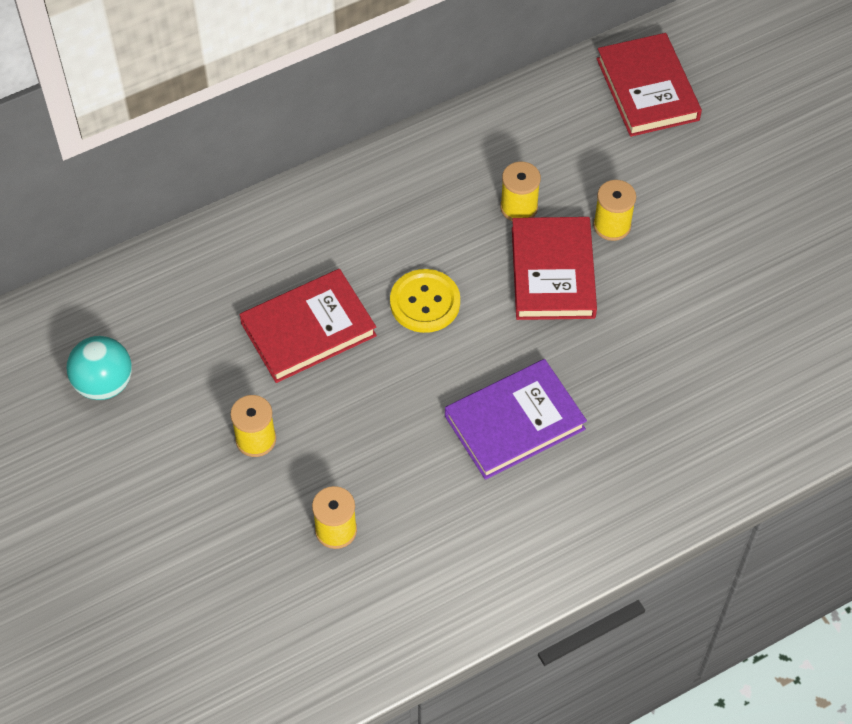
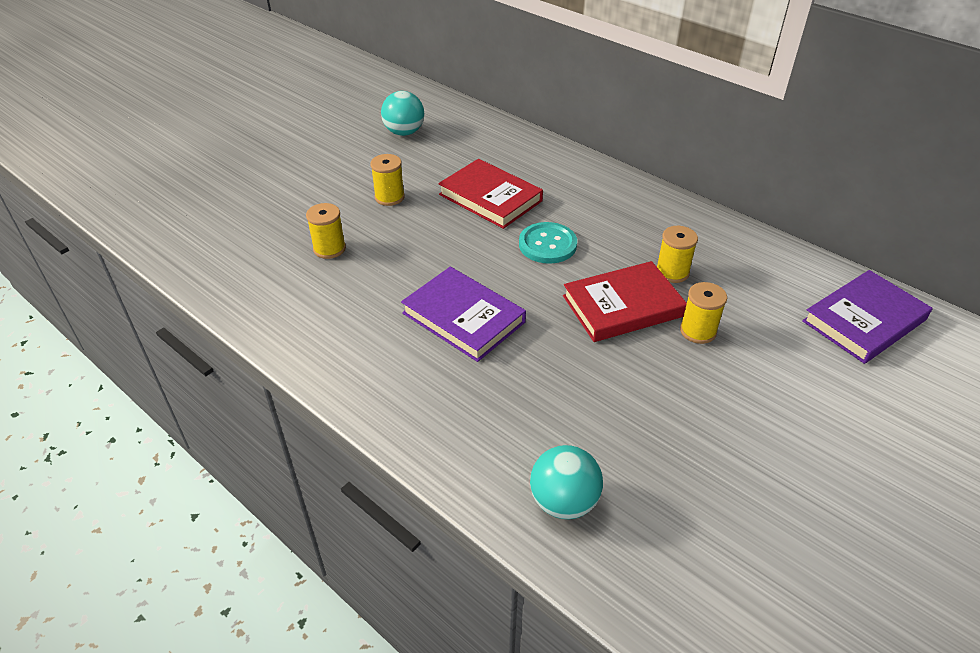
camera: 70 degrees right, 15 degrees down
(425, 302) = (547, 244): yellow button -> turquoise button
(647, 89) = (864, 321): red book -> purple book
(774, 415) = (563, 501): none -> turquoise ball

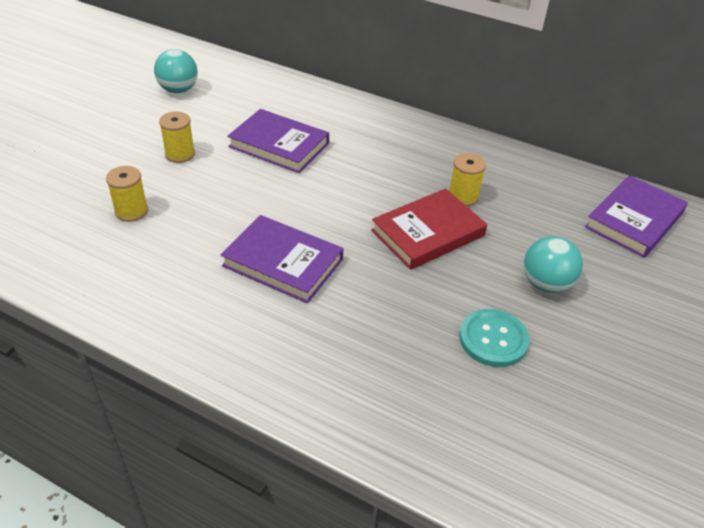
camera: 15 degrees left, 0 degrees up
(490, 197) = (279, 145): red book -> purple book
(547, 244) = (344, 184): turquoise button -> turquoise button (493, 339)
(563, 501) = (422, 424): turquoise ball -> turquoise ball (546, 284)
(698, 331) = (499, 247): yellow spool -> none

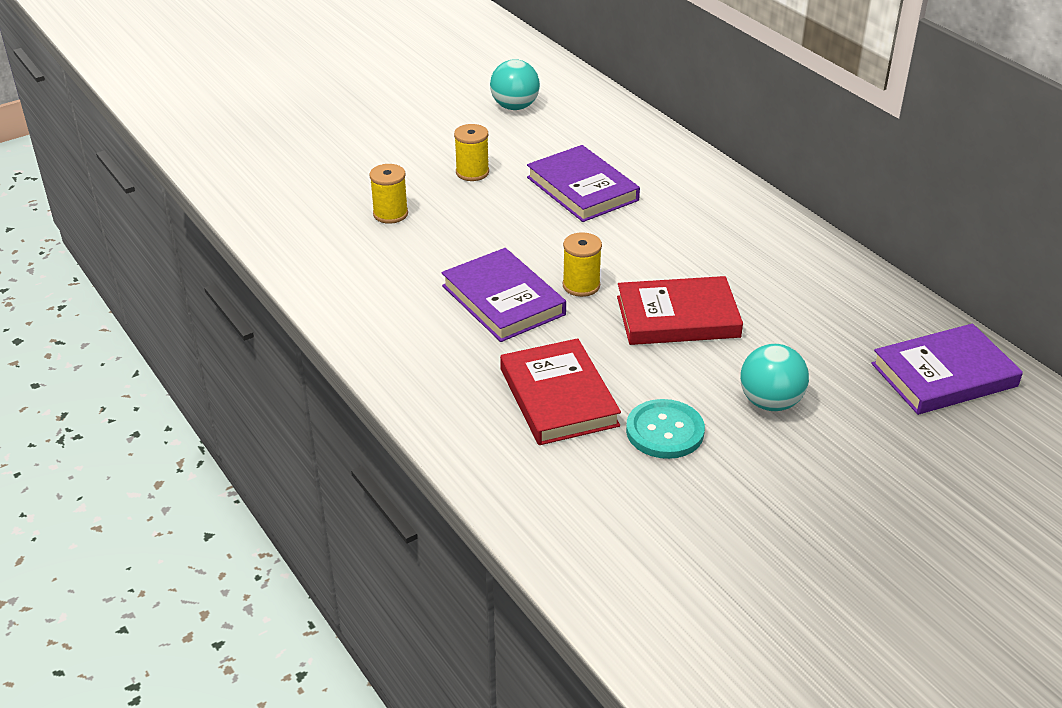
camera: 30 degrees right, 5 degrees down
(390, 339) = (558, 397): none -> red book
(463, 196) = (750, 293): yellow spool -> yellow spool (581, 285)

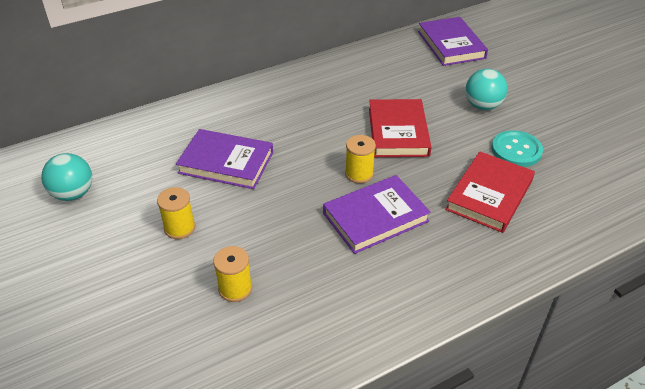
camera: 85 degrees left, 5 degrees up
(558, 397) = (489, 195): red book -> red book turned 45 degrees counterclockwise
(582, 189) = (226, 162): purple book -> purple book turned 45 degrees clockwise

